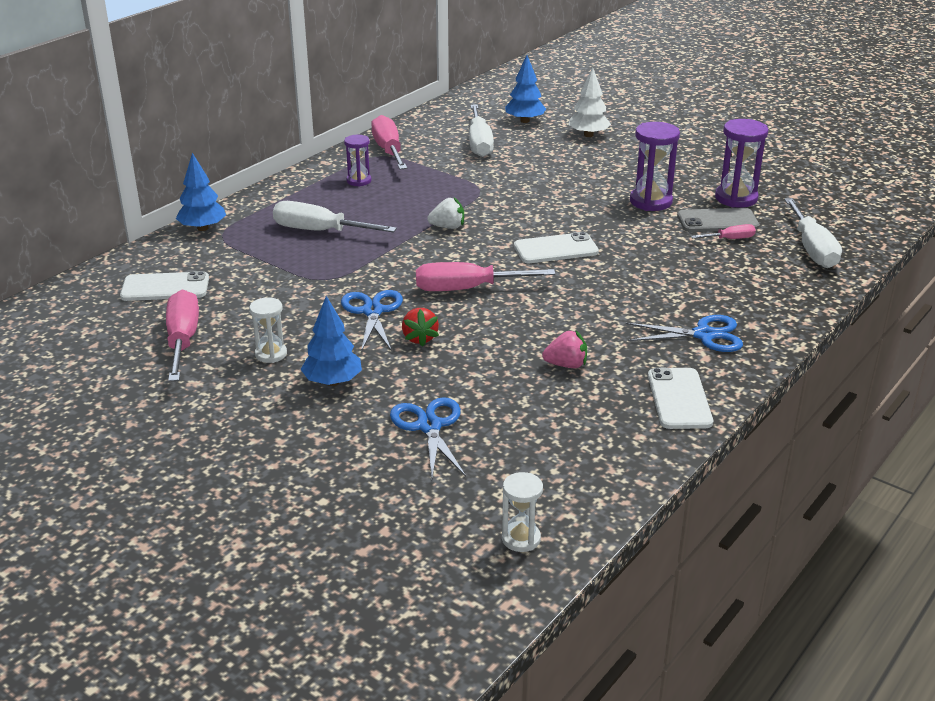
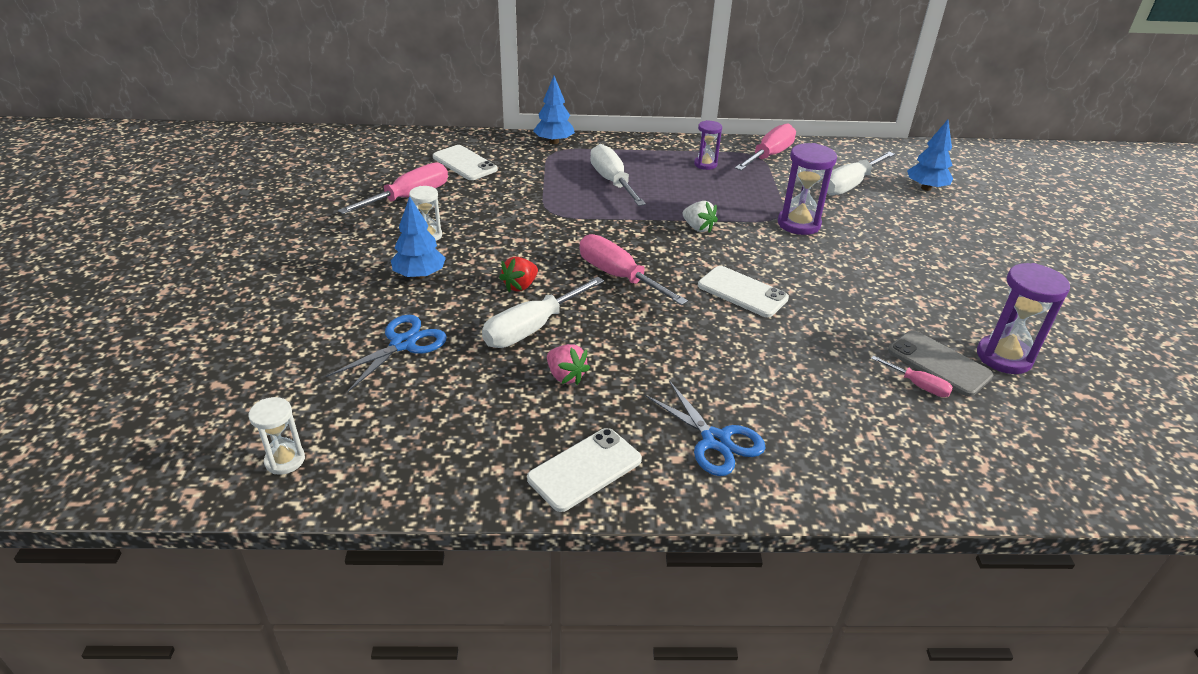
camera: 50 degrees right, 5 degrees up
(372, 311) = (532, 250): blue scissors -> none
(588, 135) = (963, 226): white tree -> none
(650, 201) = (906, 308): purple hourglass -> purple hourglass (798, 224)
(812, 249) = (991, 453): white screwdriver -> white screwdriver (532, 328)

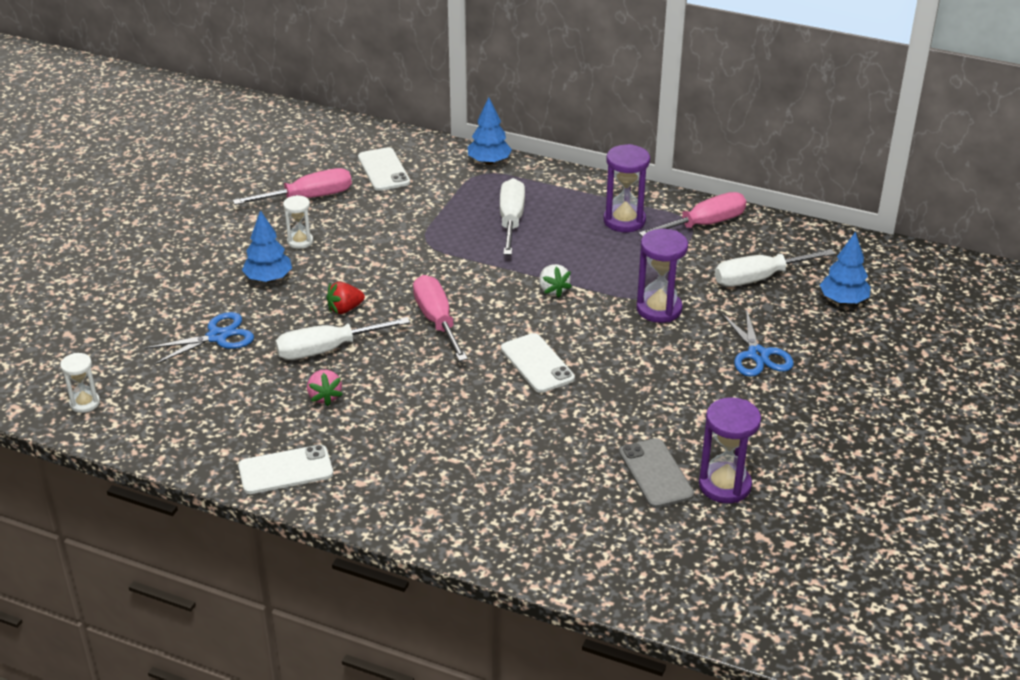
camera: 25 degrees right, 0 degrees up
(705, 164) = (624, 221): purple hourglass -> purple hourglass, size x1.66
(715, 440) = (401, 479): blue scissors -> blue scissors (757, 355)
(918, 385) = (615, 486): pink screwdriver -> none

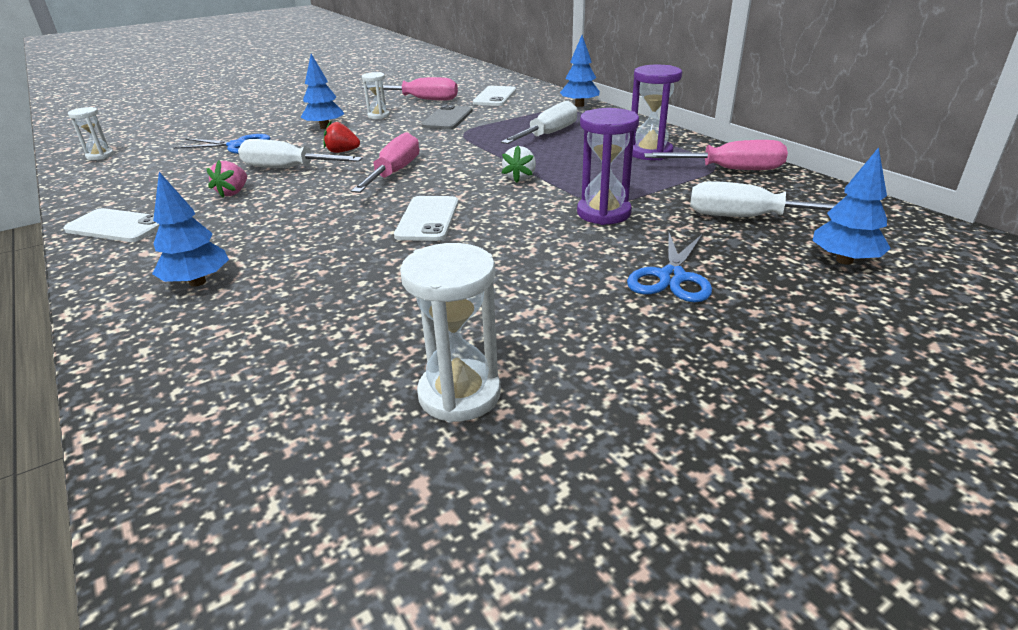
camera: 35 degrees right, 5 degrees down
(451, 487) = (197, 282): none -> blue tree
(656, 473) = (398, 347): grey phone -> grey phone (448, 118)
(724, 485) = (459, 394): purple hourglass -> white hourglass

